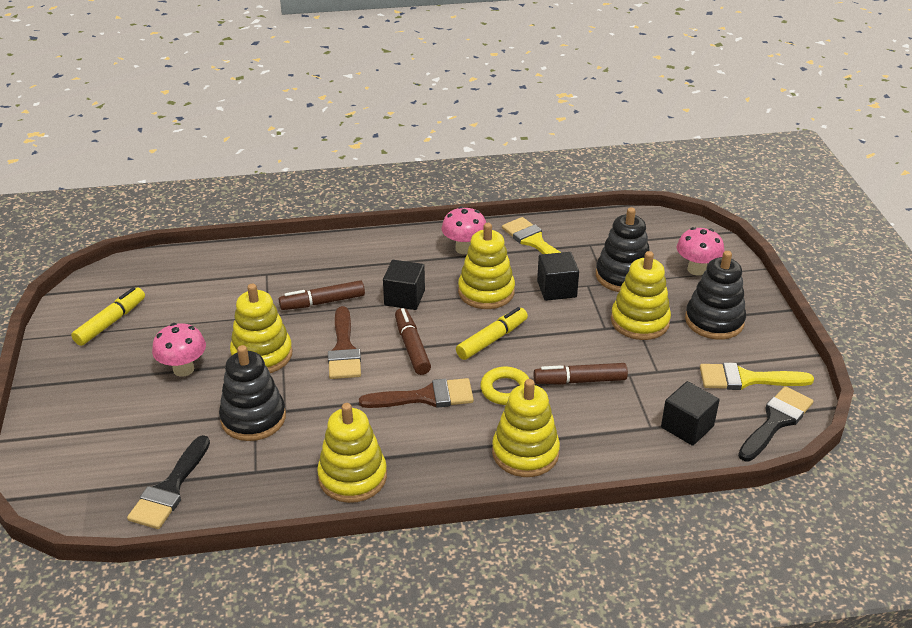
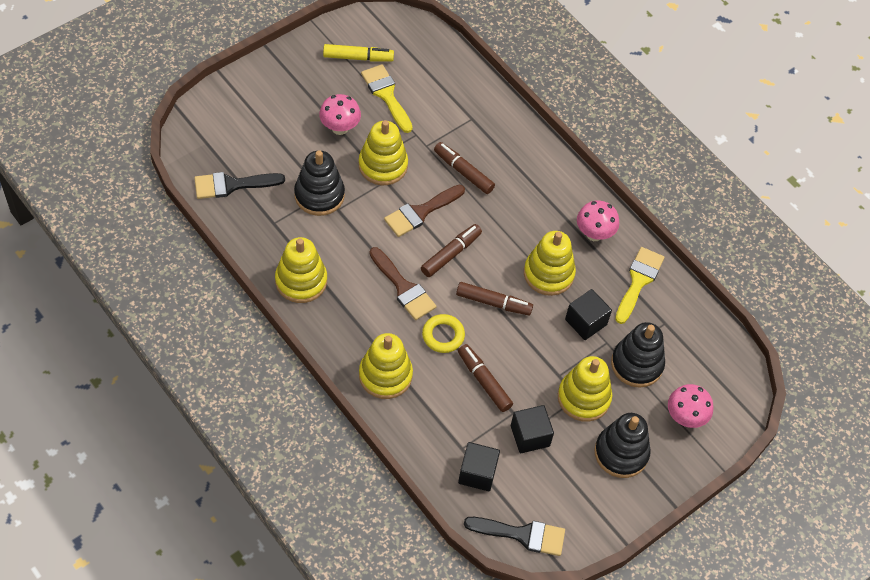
camera: 55 degrees right, 20 degrees up
(404, 298) = (504, 222): black cube -> black cube (530, 436)
(492, 339) = (493, 303): yellow marker -> brown marker
(746, 379) = (560, 499): yellow brush -> yellow brush (386, 95)

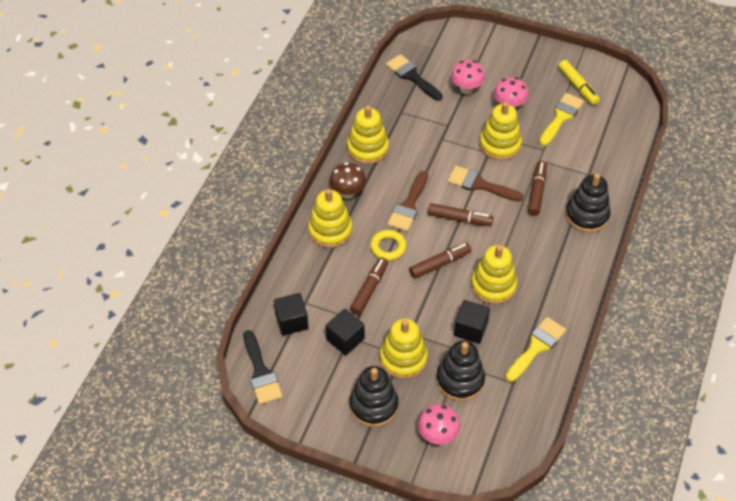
camera: 65 degrees right, 5 degrees down
(319, 195) = (444, 123): black stacking toy -> black stacking toy (587, 215)
(347, 332) = (348, 193): none -> brown mushroom
(493, 303) = (440, 264): brown marker -> brown marker turned 105 degrees counterclockwise
(594, 234) = (554, 297): pink mushroom -> pink mushroom (466, 89)
(638, 281) = (536, 347): yellow brush -> yellow brush turned 45 degrees counterclockwise

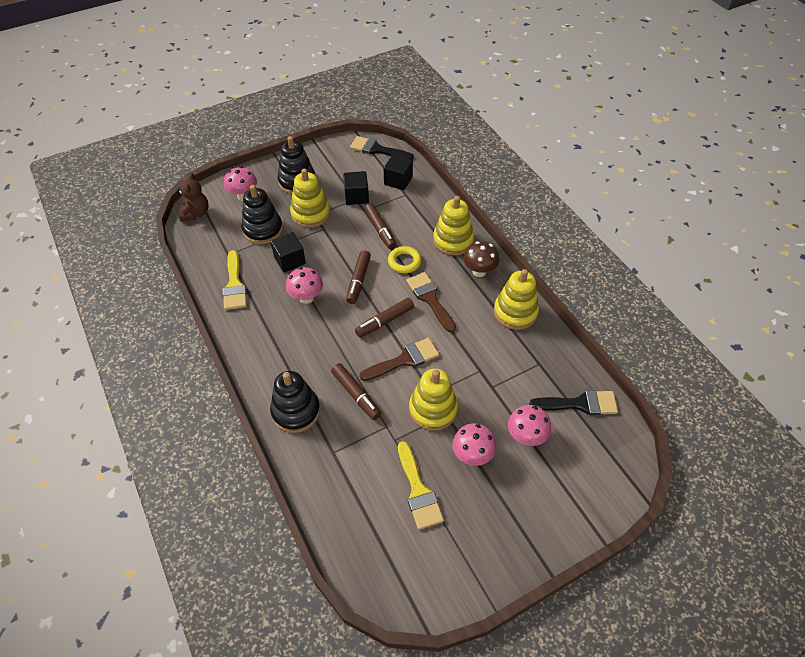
camera: 130 degrees right, 0 degrees up
(493, 285) = (306, 297): yellow stacking toy -> pink mushroom
(499, 456) = (196, 213): none -> brown teddy bear
(578, 86) = (444, 546): yellow marker -> none

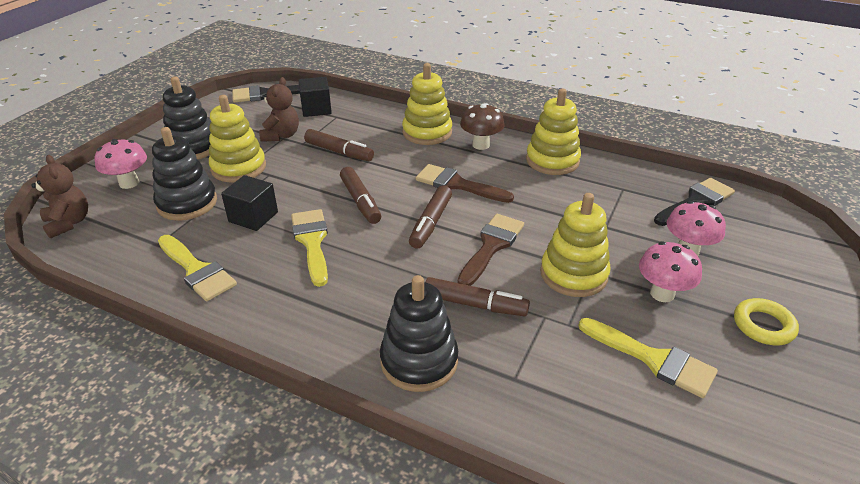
camera: 35 degrees left, 15 degrees down
(306, 297) = (312, 242): pink mushroom -> yellow brush
(356, 196) = (281, 135): black cube -> brown teddy bear
(404, 262) = (395, 166): yellow ring -> yellow ring (763, 325)

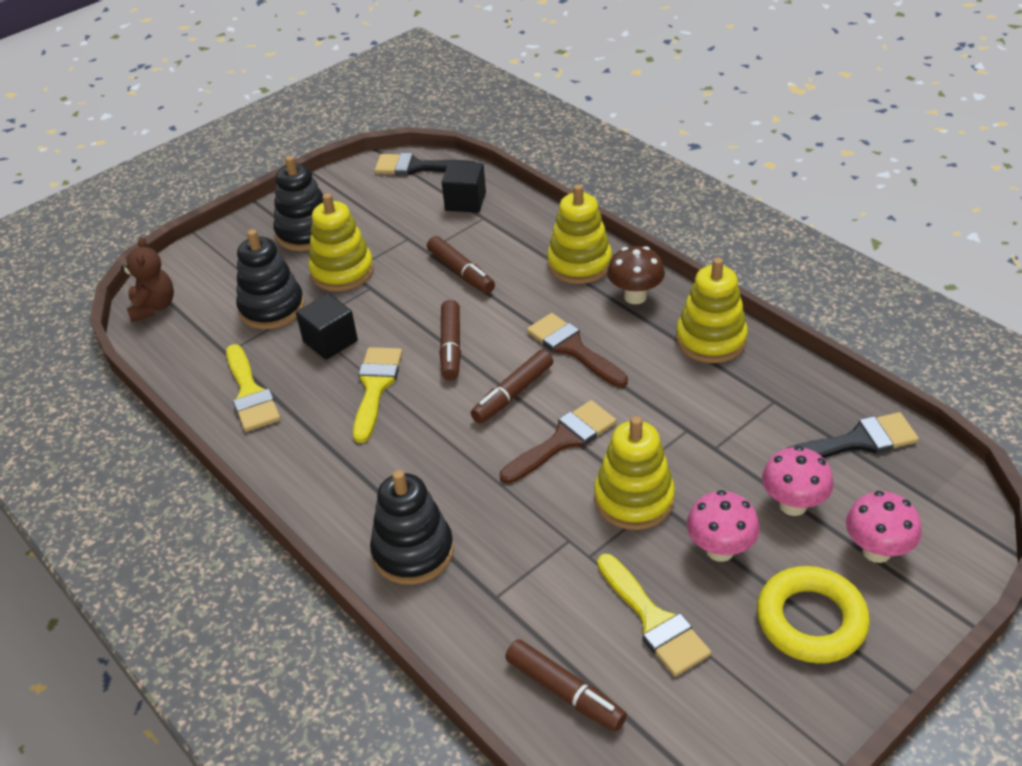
camera: 25 degrees right, 5 degrees up
(129, 183) = (225, 268): pink mushroom -> pink mushroom (876, 551)
(281, 135) = (407, 234): brown teddy bear -> none
(475, 304) = (504, 506): brown marker -> brown marker (565, 692)
(763, 325) = (811, 620): yellow ring -> yellow ring, size x1.52

